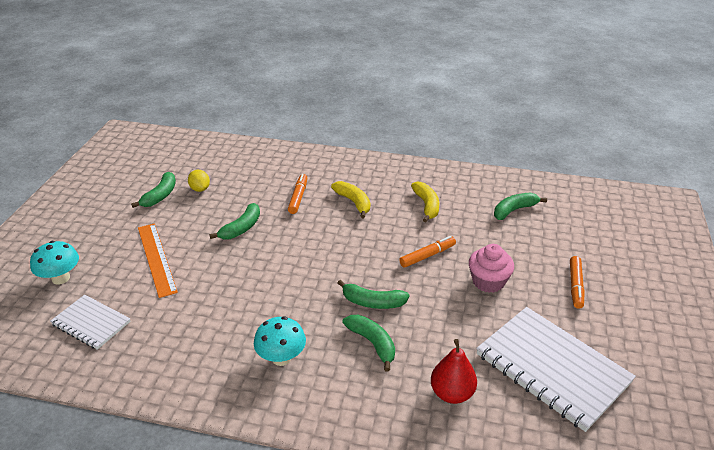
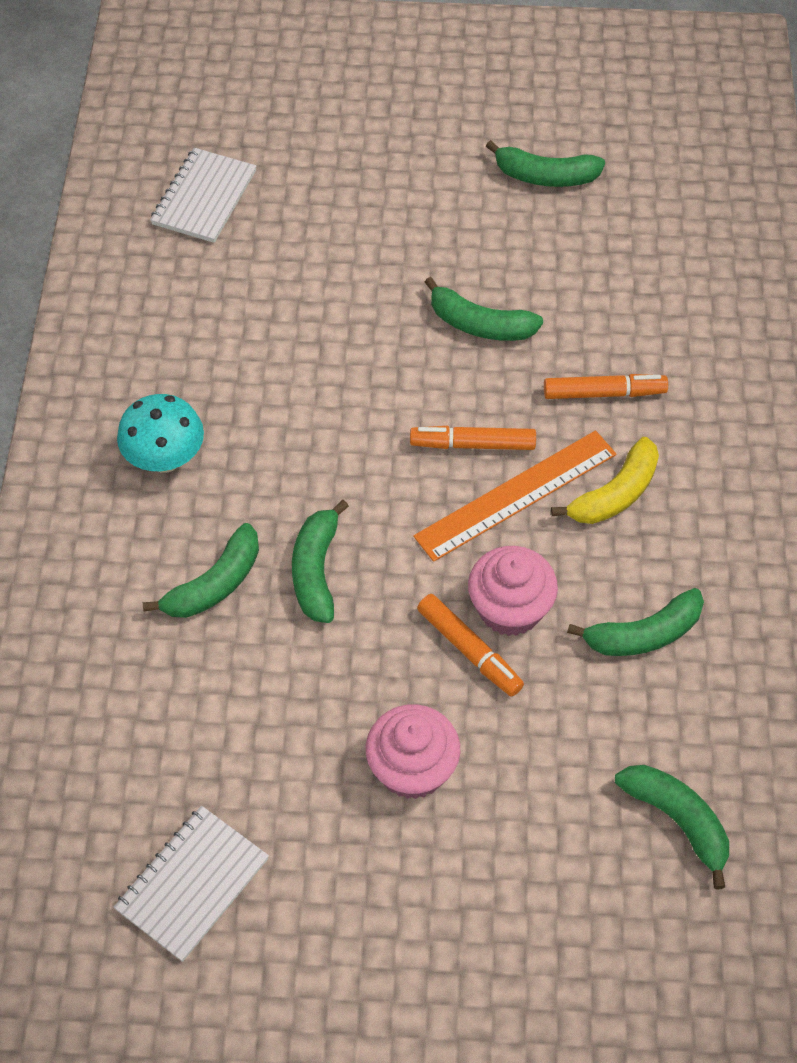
camera: 80 degrees right, 20 degrees up
(61, 278) = (295, 125): turquoise mushroom -> none
(156, 258) = (367, 228): orange ruler -> orange ruler (516, 495)
(200, 189) = (584, 228): yellow lemon -> none
(407, 240) = (510, 608): none -> pink cupcake
(426, 205) = (643, 634): yellow banana -> green banana
(452, 393) = (117, 717): red pear -> none
(552, 368) = (192, 884): white notebook -> white notebook, size x0.55
(575, 286) = (432, 944): orange marker -> orange marker (472, 444)

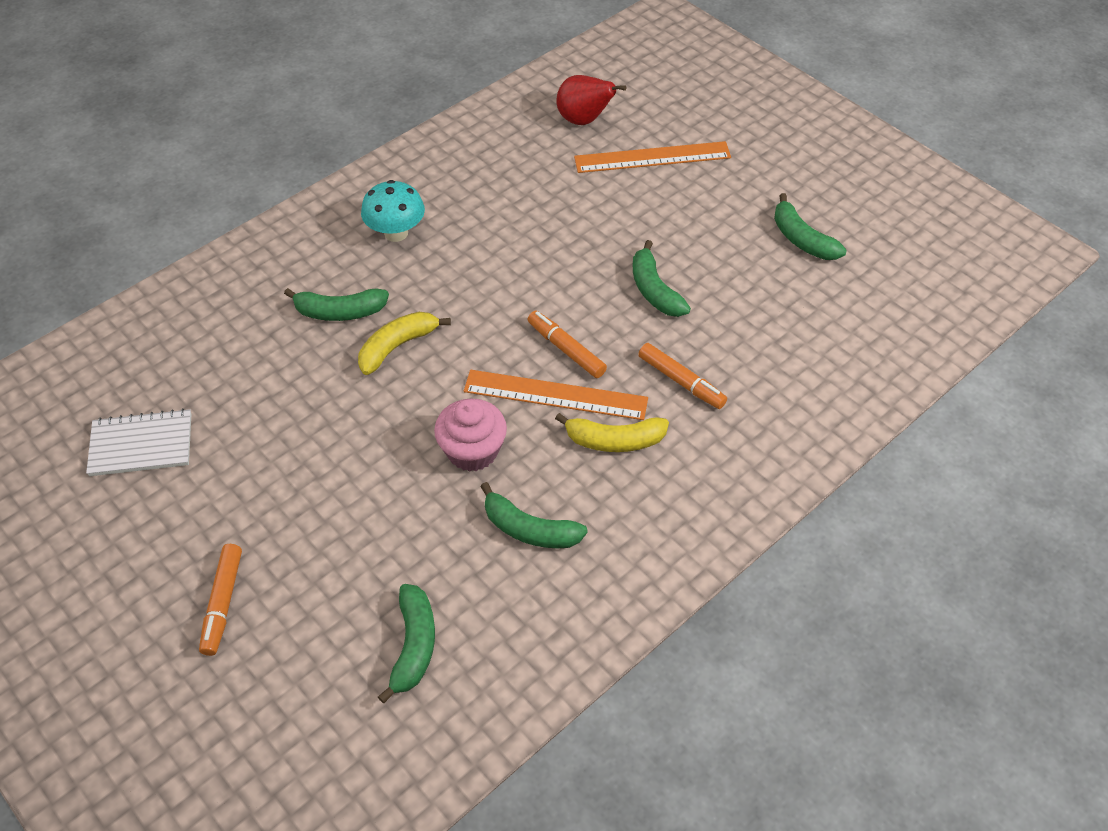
camera: 45 degrees right, 5 degrees down
(204, 198) = (584, 120): white notebook -> red pear
(316, 570) = (397, 346): green banana -> yellow banana
(318, 190) = (652, 157): none -> orange ruler
(412, 768) = (313, 486): pink cupcake -> none
(469, 650) = (422, 453): orange marker -> orange marker (222, 603)

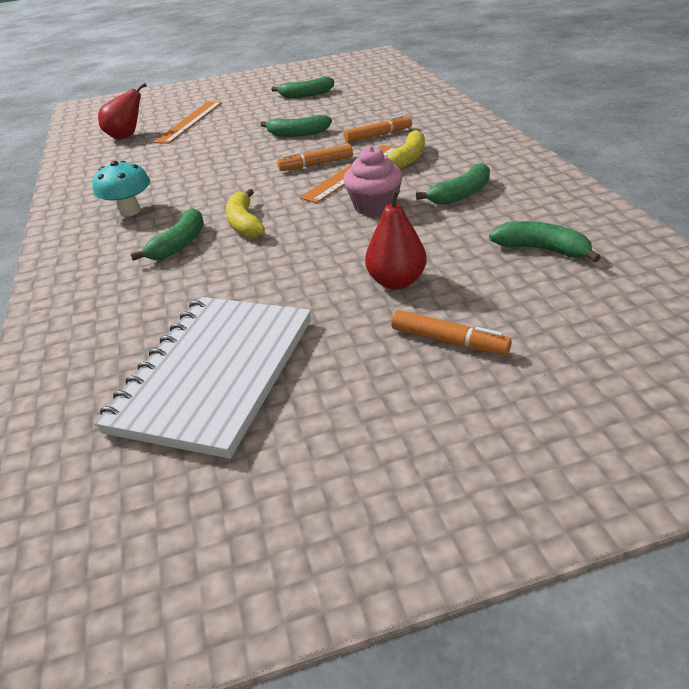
camera: 60 degrees left, 15 degrees down
(141, 445) = (215, 374): white notebook -> white notebook, size x1.82
(314, 527) = (396, 282): none -> red pear

